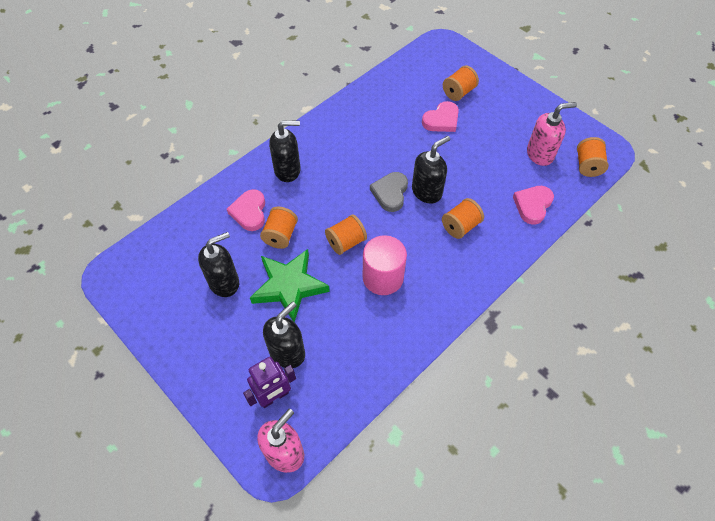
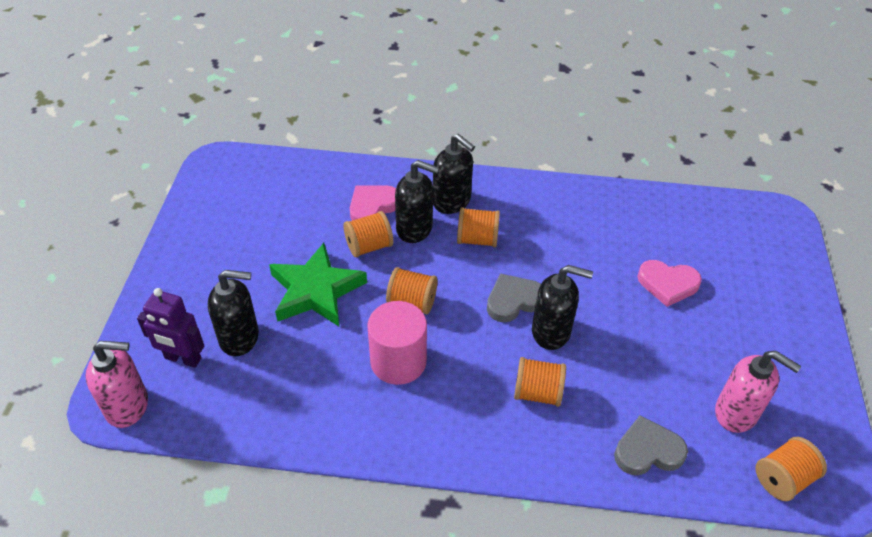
camera: 50 degrees right, 10 degrees down
(224, 282) = (277, 240): black soap dispenser -> black soap dispenser (415, 229)
(458, 92) = (728, 275): orange spool -> orange spool (477, 239)
(532, 205) = (648, 451): pink heart -> grey heart

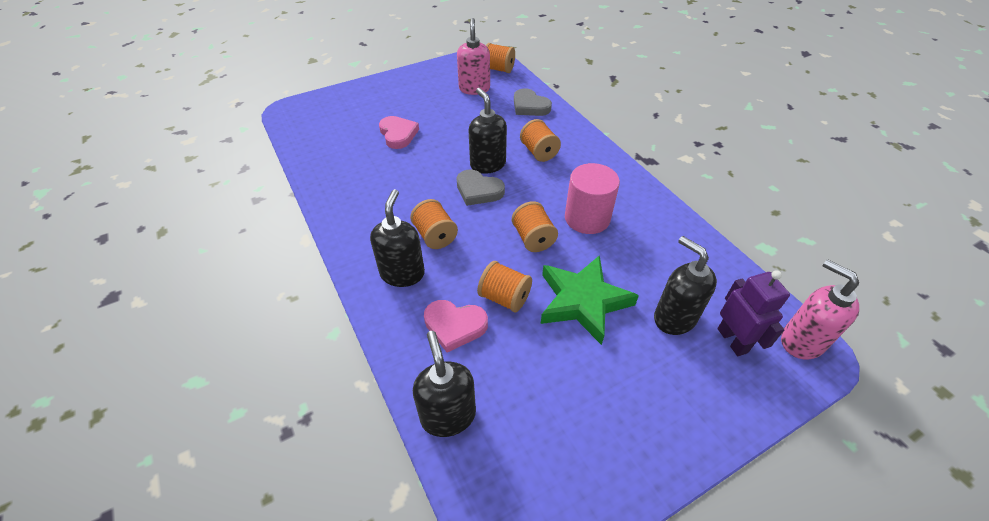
camera: 125 degrees left, 0 degrees up
(415, 229) = (457, 279): black soap dispenser -> black soap dispenser (448, 415)

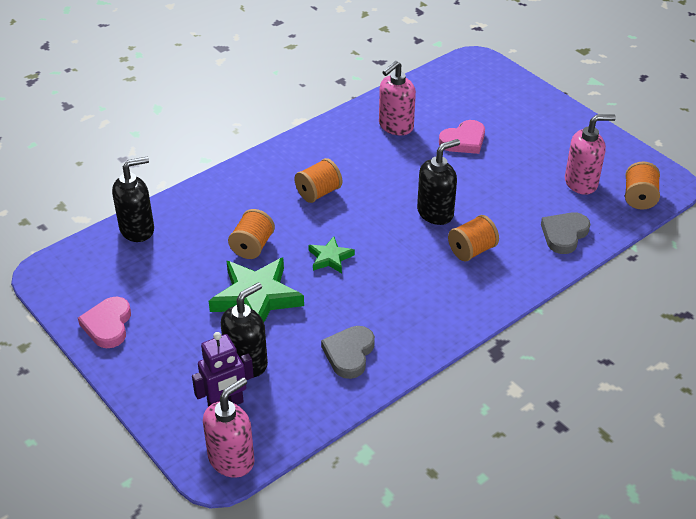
camera: 80 degrees right, 5 degrees down
(357, 170) = (395, 126): none -> pink soap dispenser
(402, 273) = (269, 181): black soap dispenser -> none
(455, 326) = (218, 221): pink heart -> pink heart (108, 325)
(478, 190) = (390, 212): grey heart -> grey heart (349, 354)
(533, 238) = (330, 258): orange spool -> green star
(587, 218) = (370, 296): pink cylinder -> none

